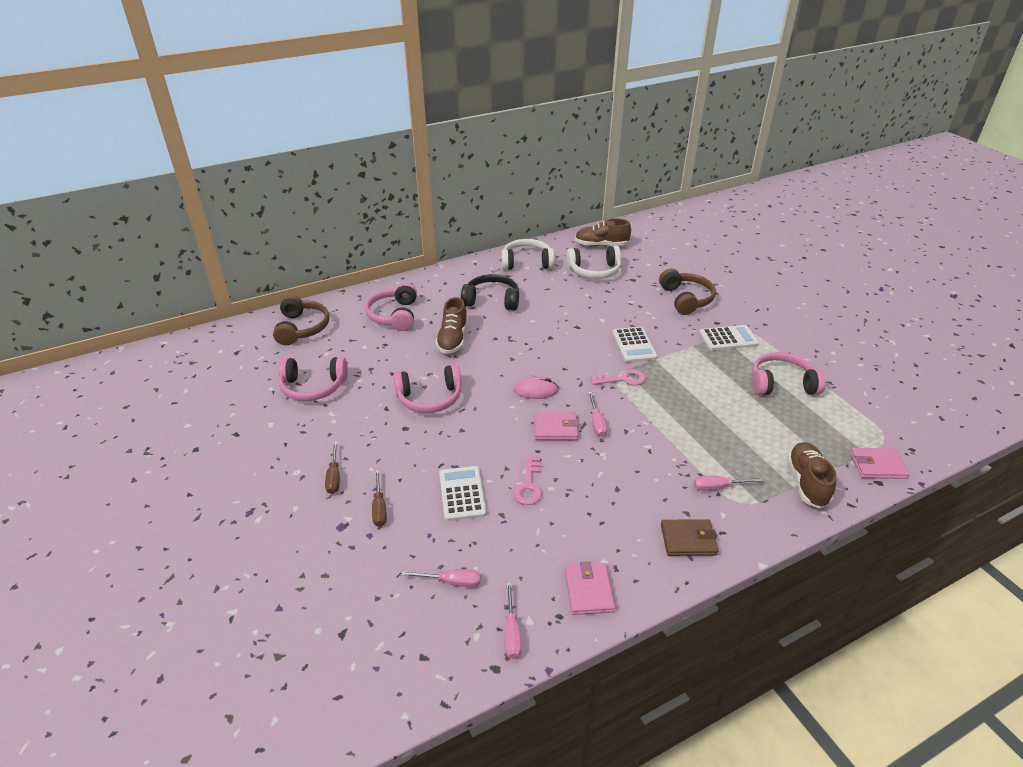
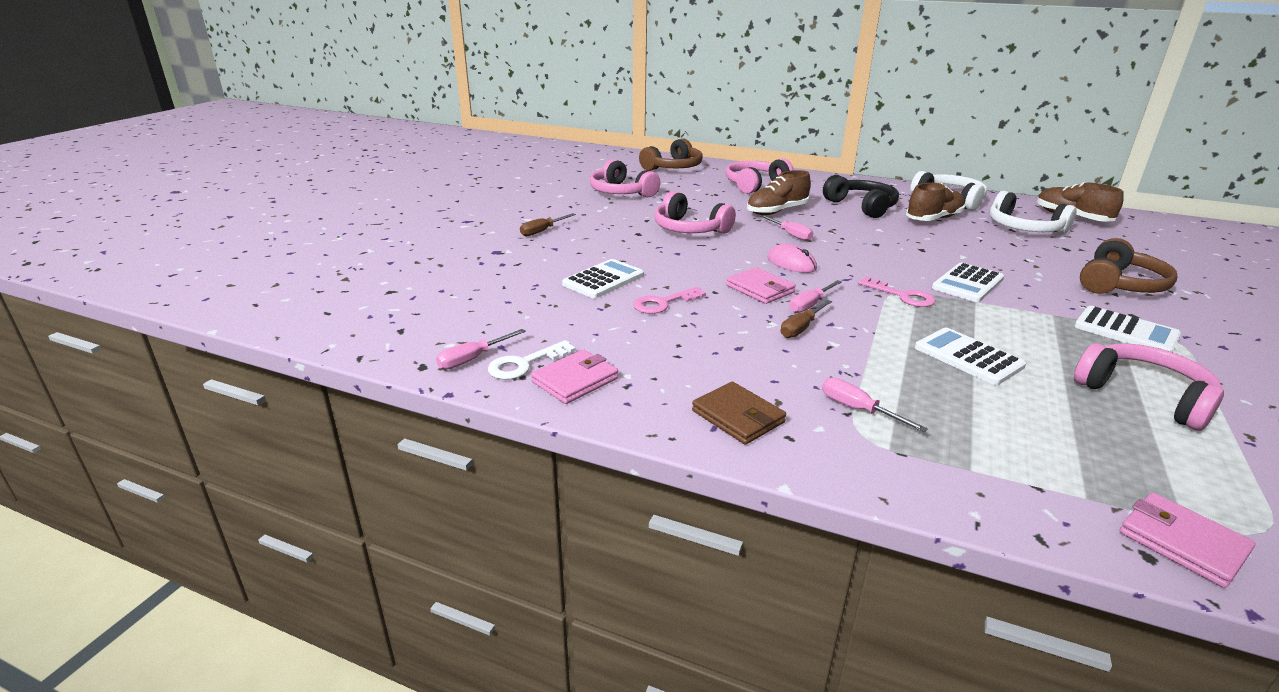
camera: 50 degrees right, 10 degrees down
(379, 508) = (536, 257): brown screwdriver -> brown screwdriver (801, 328)
(451, 581) = (497, 312): pink screwdriver -> pink screwdriver (790, 235)
(544, 606) = (525, 364): none -> white key
(705, 409) = (968, 357): none -> white calculator
(807, 482) = (1002, 479): brown shoe -> brown shoe (933, 219)

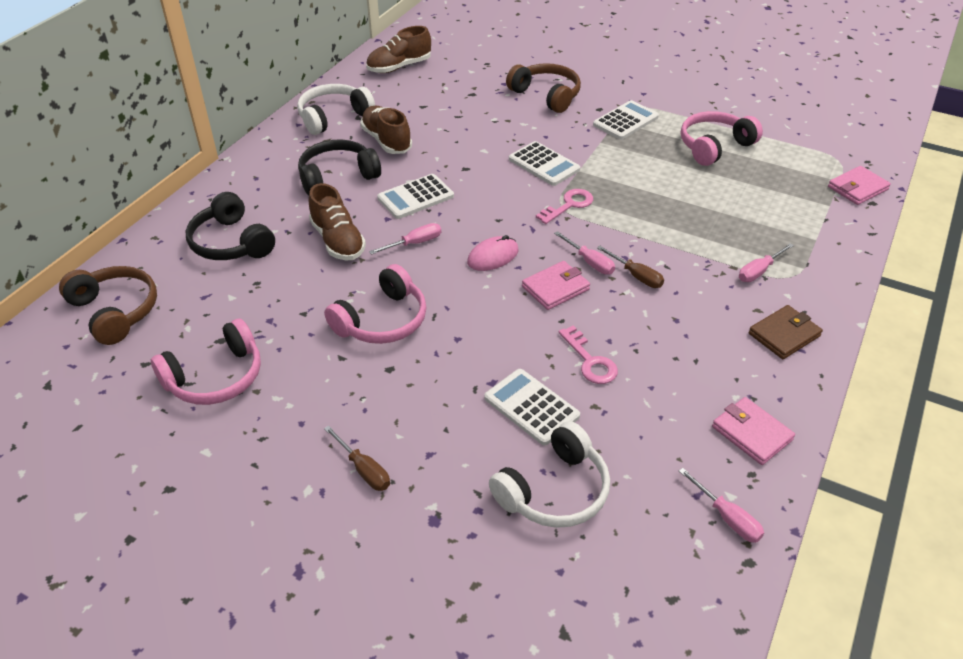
camera: 85 degrees left, 15 degrees up
(525, 364) = (729, 472): white key -> none
(755, 185) = (231, 243): pink headphones -> black headphones
(968, 357) = (674, 200): white calculator -> white calculator (415, 197)
(1024, 228) = (421, 99): white headphones -> white headphones (554, 491)

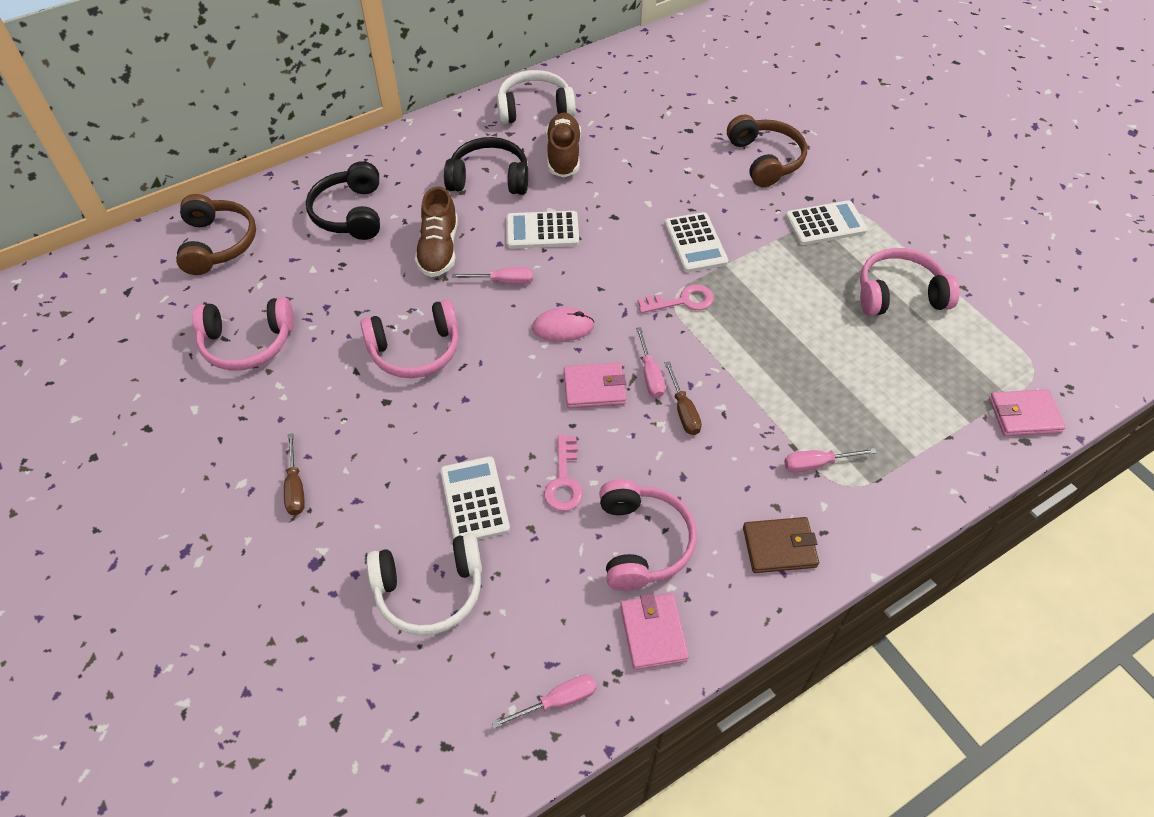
camera: 30 degrees right, 10 degrees up
(399, 67) = (641, 71): brown shoe -> none
(688, 376) = (642, 542): none -> pink headphones
(727, 517) = (557, 701): pink screwdriver -> pink screwdriver turned 105 degrees counterclockwise

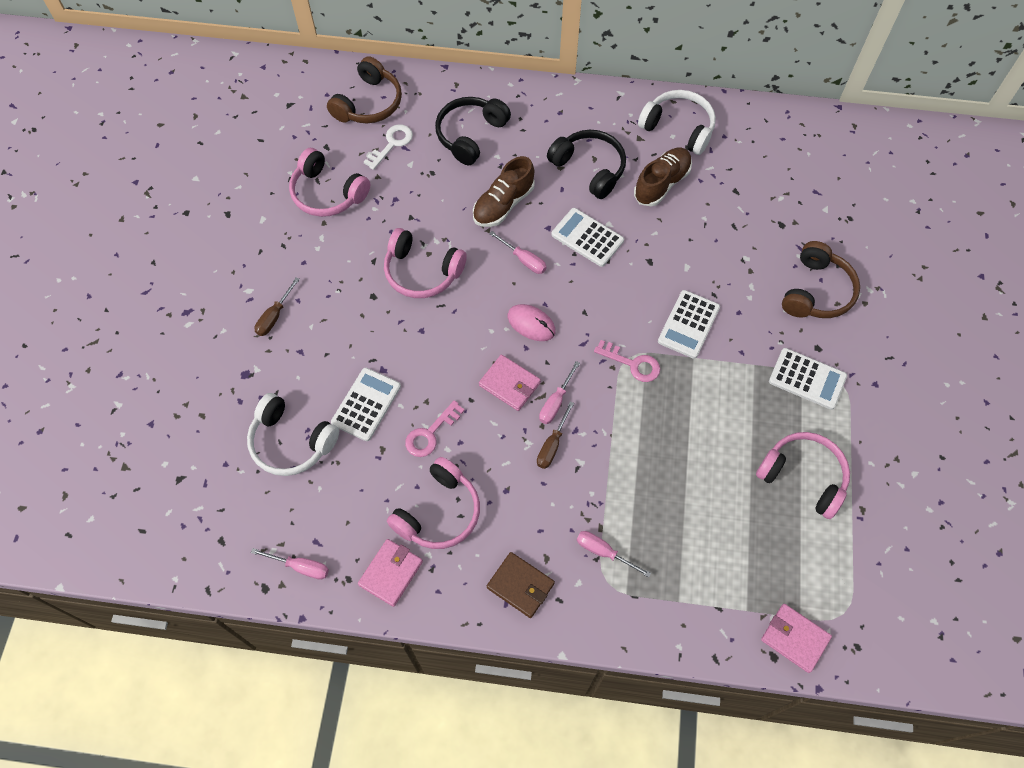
camera: 40 degrees right, 10 degrees up
(276, 263) = (392, 144): none -> white key

